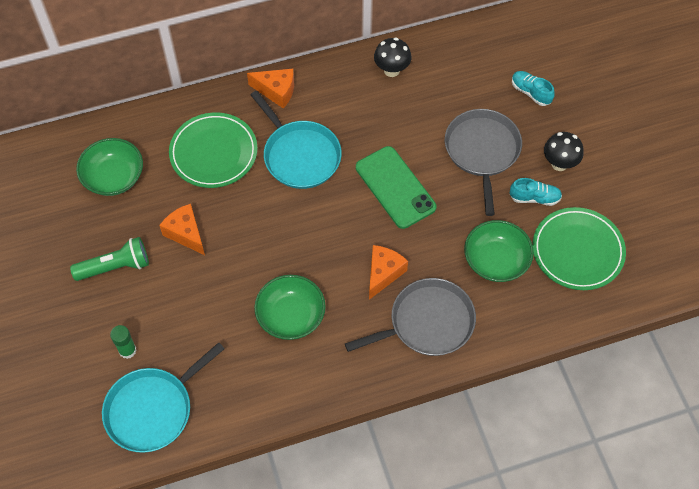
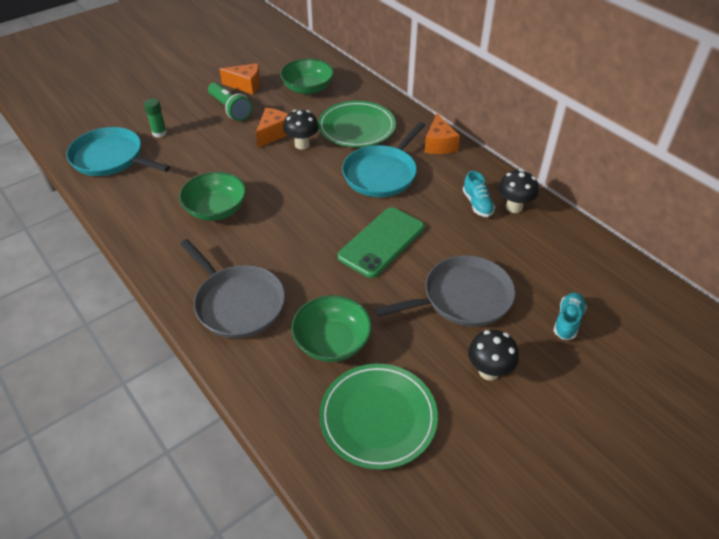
camera: 70 degrees right, 15 degrees down
(219, 211) = (302, 144): none -> black mushroom
(383, 273) = (281, 257): orange cheese -> orange cheese (246, 85)
(534, 198) = (429, 358): turquoise shoe -> turquoise shoe (477, 204)

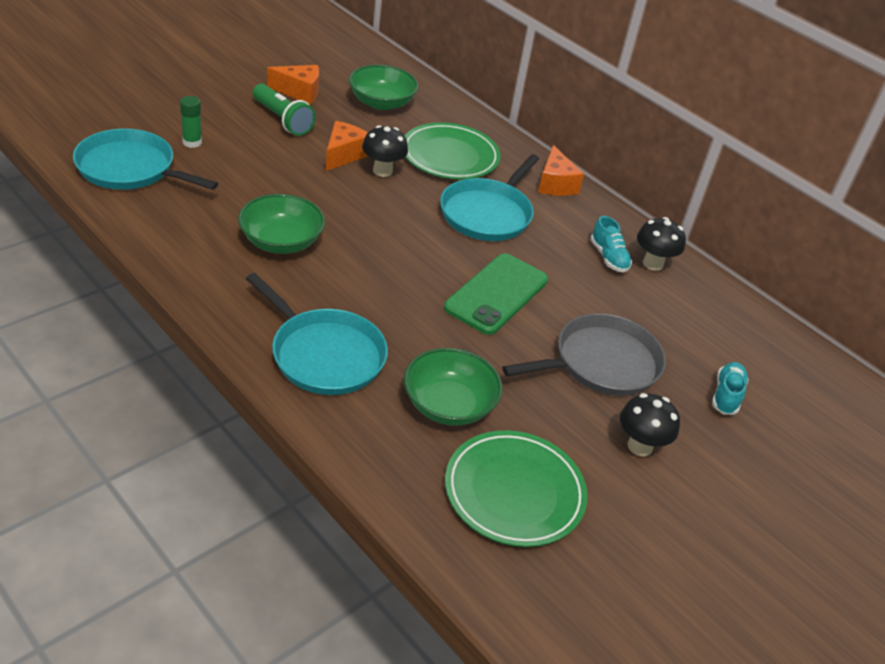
camera: 10 degrees left, 5 degrees down
(237, 303) = (324, 354): grey pan -> turquoise pan

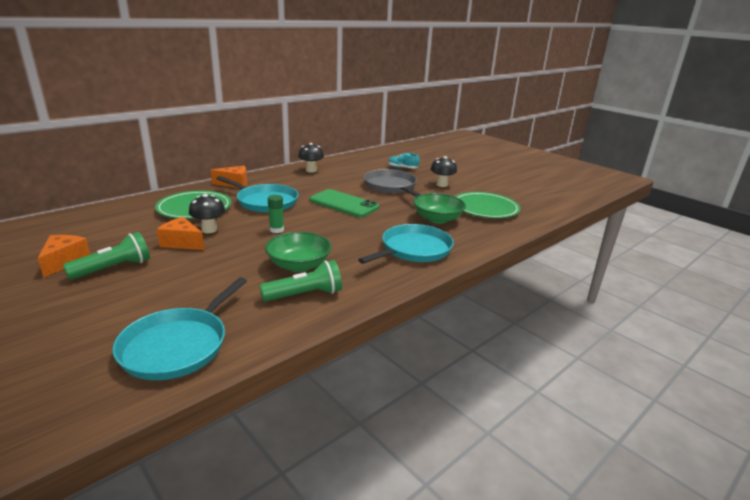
camera: 85 degrees left, 15 degrees down
(192, 142) = (137, 312): green glue stick -> green glue stick (276, 230)
(207, 244) = (305, 295): none -> green flashlight
(381, 103) = (105, 228): green bowl -> none
(608, 257) = (307, 178): turquoise shoe -> none

